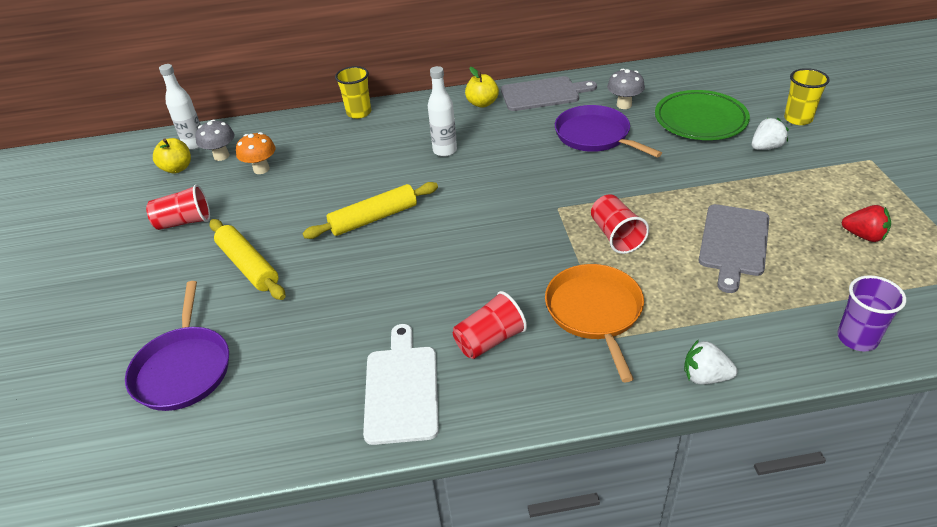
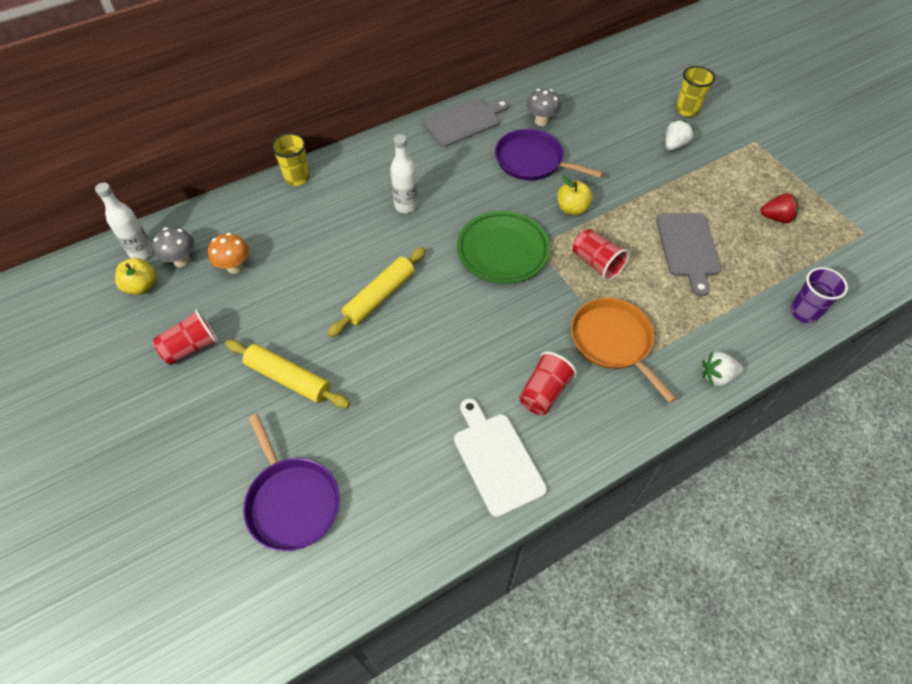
camera: 25 degrees left, 15 degrees up
(482, 103) = (413, 143): yellow apple -> yellow apple (572, 208)
(700, 120) = (612, 126): green plate -> green plate (503, 250)

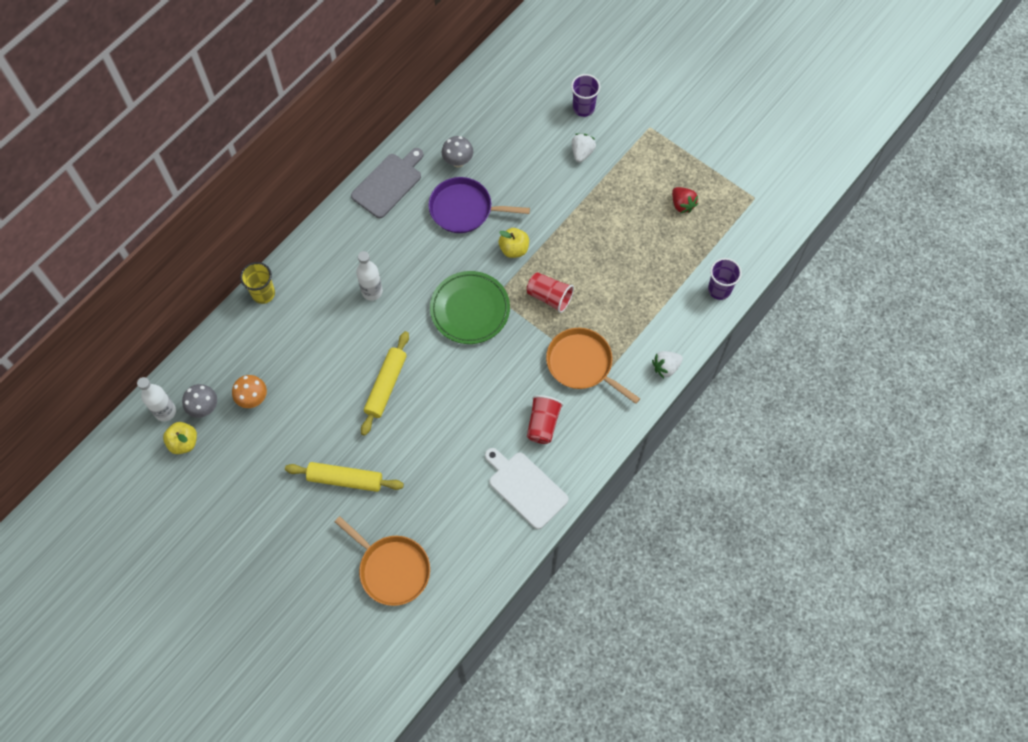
camera: 20 degrees left, 10 degrees up
(191, 347) = (255, 480): red cup -> none
(292, 501) = (392, 569): purple pan -> orange pan
(687, 110) = (583, 108): yellow cup -> purple cup
(688, 248) = (618, 258): grey cutting board -> none
(776, 218) = (682, 204): red strawberry -> red strawberry turned 75 degrees clockwise

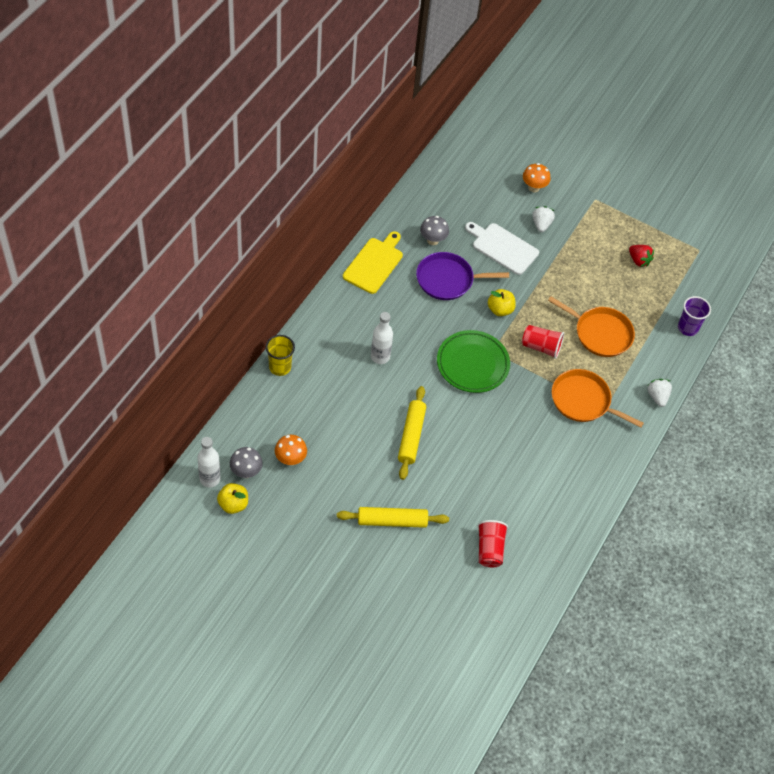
camera: 15 degrees left, 10 degrees down
(388, 184) = (374, 264): grey cutting board -> yellow cutting board
(392, 569) = (453, 594): orange pan -> orange pan (600, 333)
(525, 488) = (558, 511): white cutting board -> white cutting board (503, 247)
(543, 424) = (560, 455): red cup -> red cup (490, 549)
(583, 108) = (533, 187): purple cup -> orange mushroom
(666, 367) = (657, 396): white strawberry -> white strawberry turned 120 degrees clockwise

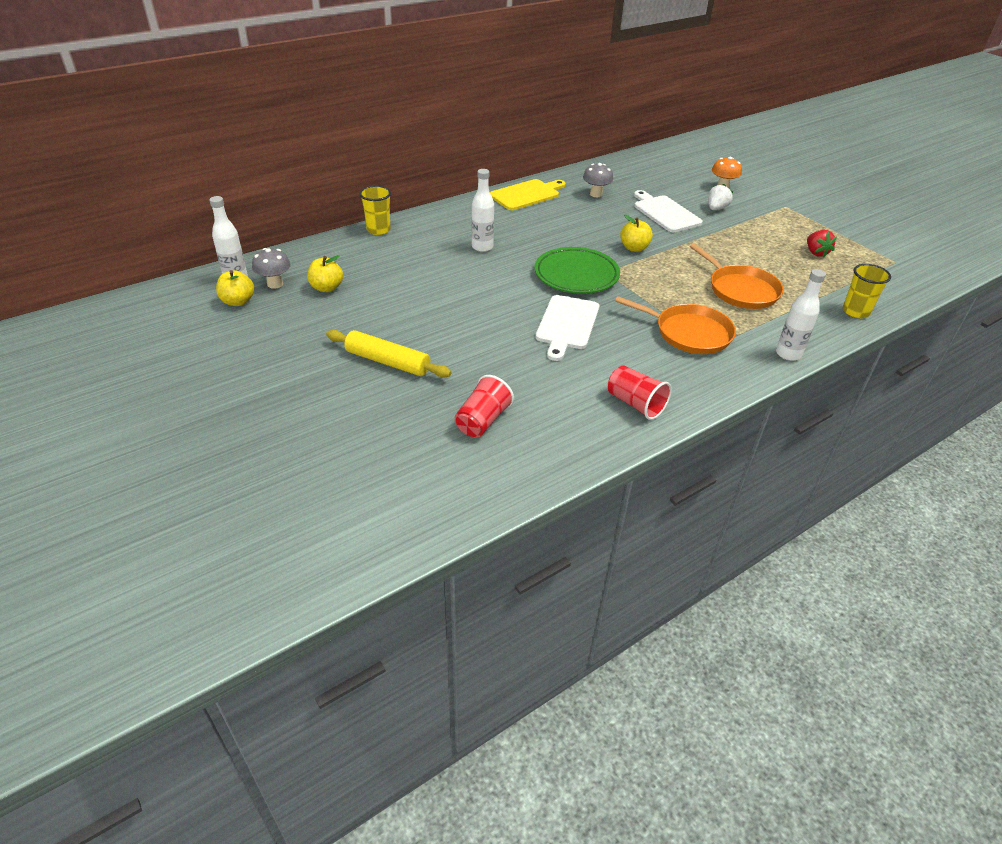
camera: 30 degrees right, 15 degrees down
(290, 459) = (327, 288): orange mushroom -> yellow apple
(411, 436) = (467, 306): yellow rolling pin -> none
(448, 280) = (592, 219): purple pan -> none
(495, 427) = (567, 324): none -> white cutting board
(541, 347) = (663, 282): red cup -> red cup (635, 404)
(583, 401) = (689, 333): orange pan -> orange pan turned 150 degrees clockwise
(657, 396) = (788, 354): white strawberry -> white bottle
(687, 328) = (855, 312): purple cup -> yellow cup

